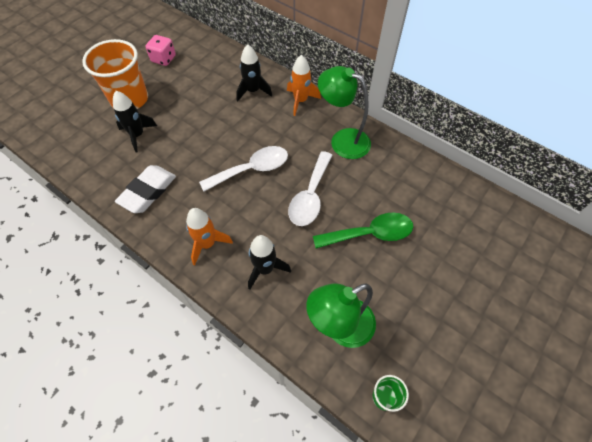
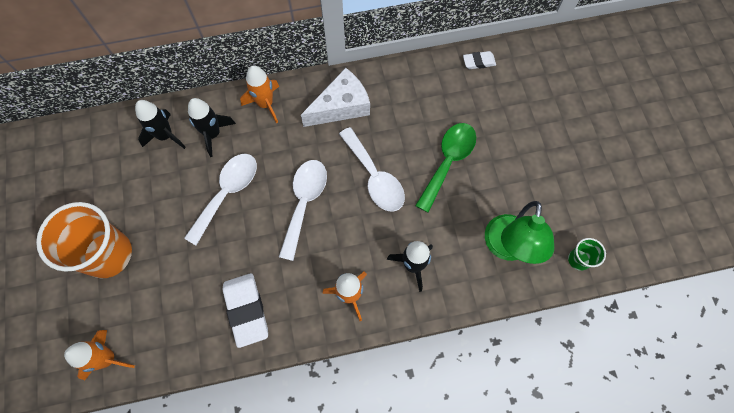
camera: 50 degrees left, 10 degrees up
(63, 145) = (108, 358): none -> orange rocket
(137, 135) = (166, 276): black rocket -> black rocket (165, 136)
(163, 59) = (82, 184): pink dice -> none
(220, 125) = (227, 193): none -> white spoon
(342, 140) = (341, 106): green lamp -> white cheese
(473, 196) = (478, 62): none -> white eraser

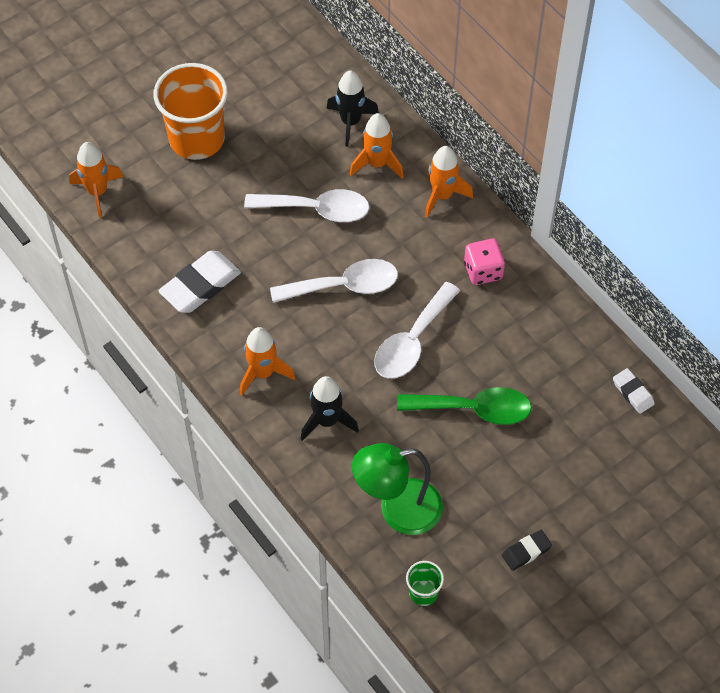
camera: 65 degrees right, 10 degrees down
(213, 134) = (377, 164): black rocket -> orange rocket
(341, 106) = (483, 271): white cheese -> pink dice
(571, 178) = (526, 552): none -> black eraser

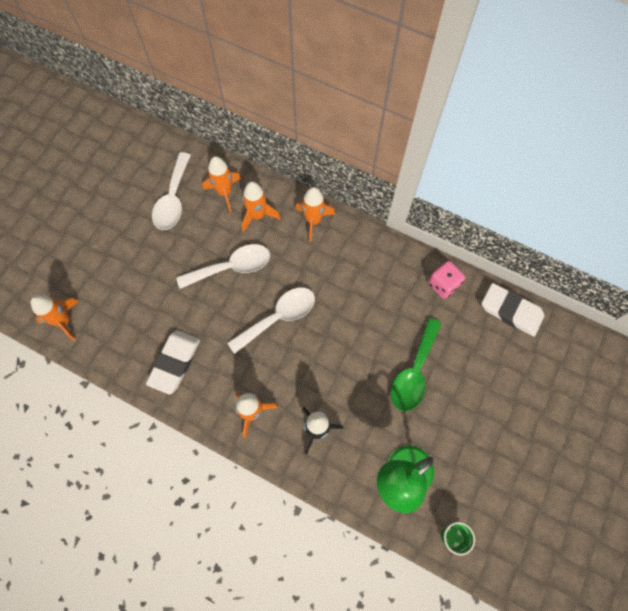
camera: 25 degrees left, 10 degrees up
(197, 139) = (120, 249): orange cup -> none
(350, 122) = (225, 192): black rocket -> orange rocket
(412, 341) = (346, 339): white spoon -> white spoon (173, 199)
(474, 409) = (414, 372): green spoon -> green spoon turned 135 degrees clockwise
(483, 271) = (368, 265): pink dice -> pink dice (443, 284)
(526, 552) = (504, 467): black eraser -> none
(633, 392) = (511, 311): white eraser -> white eraser, size x1.83

